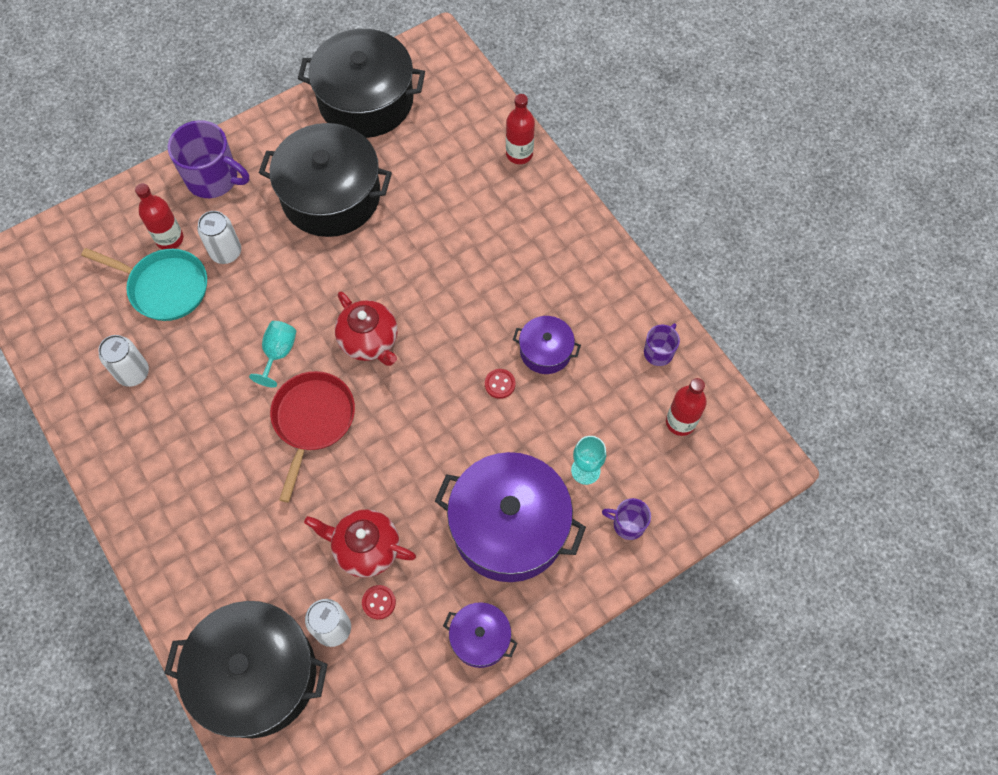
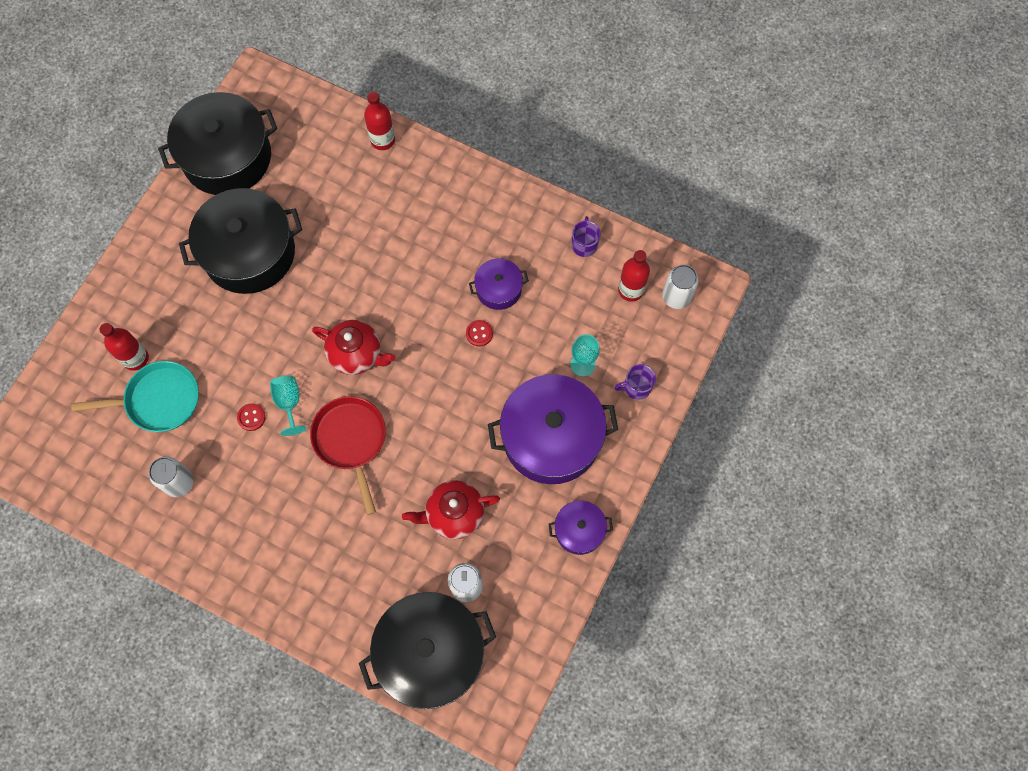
camera: 30 degrees left, 5 degrees up
(213, 178) = (139, 289): purple mug -> none
(226, 252) = (191, 344): white can -> white can (676, 297)
(379, 602) = (489, 547): red button -> red button (251, 417)

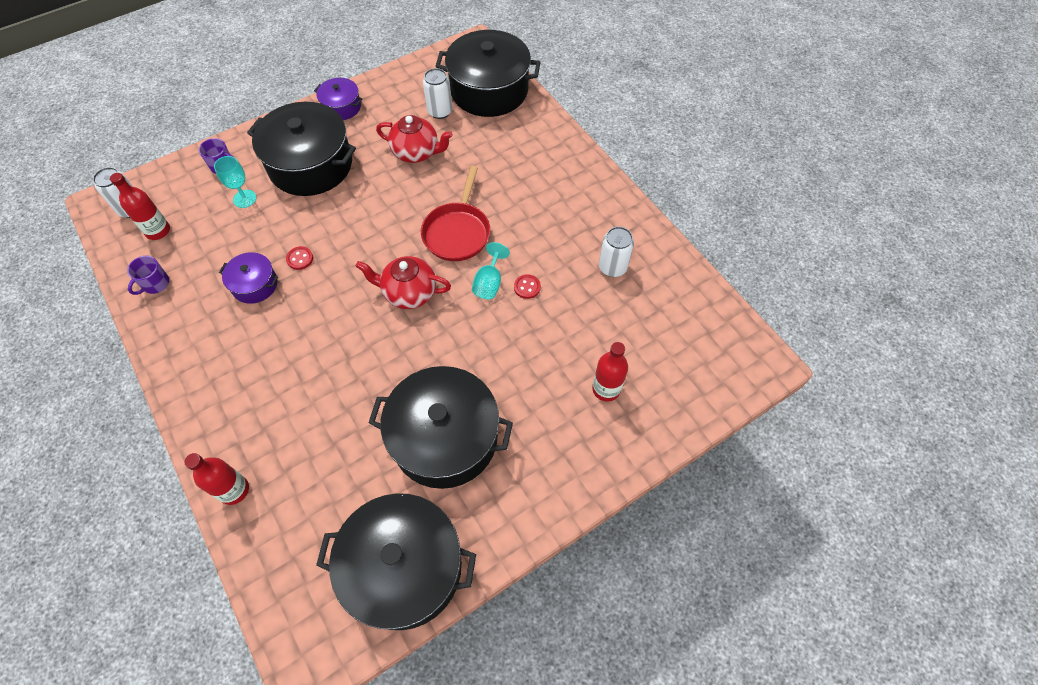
camera: 150 degrees left, 10 degrees down
(158, 400) = (601, 341): turquoise pan -> none
(356, 354) = (409, 293): red teapot -> red teapot turned 45 degrees counterclockwise
(551, 437) = (310, 165): purple pot -> black pot

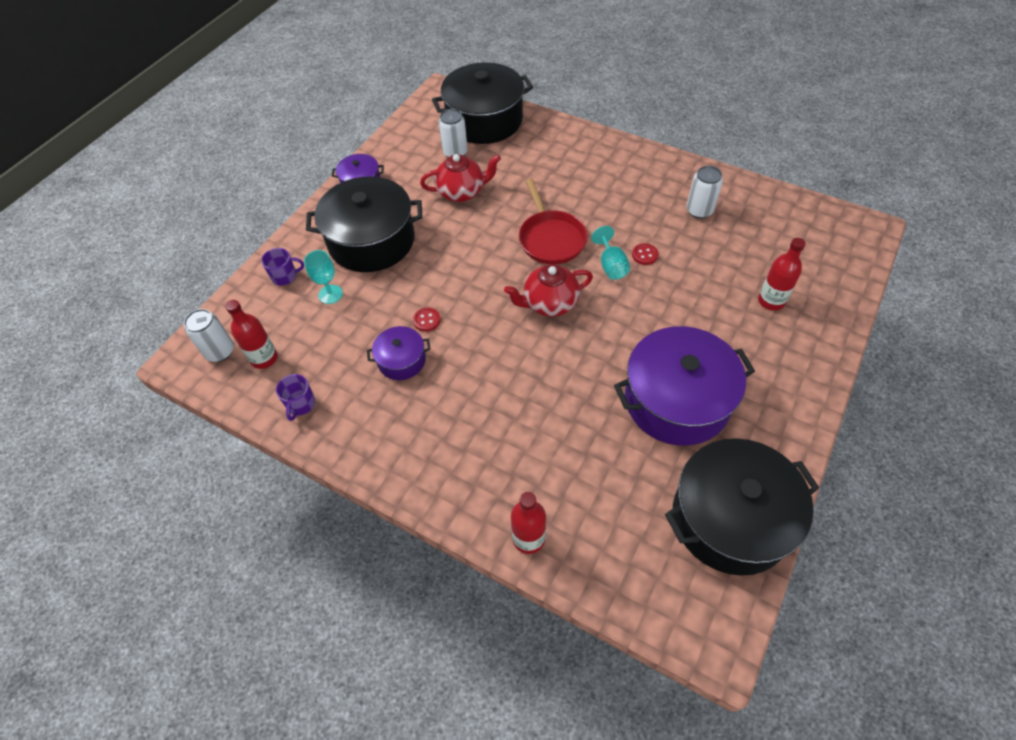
camera: 25 degrees left, 5 degrees down
(445, 437) = (676, 400): black pot -> purple pot

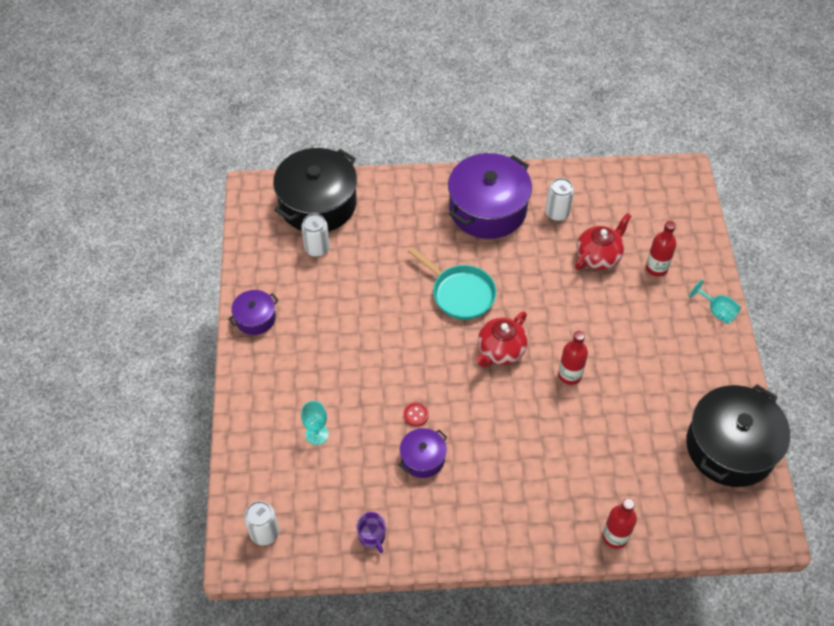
camera: 35 degrees left, 0 degrees up
(264, 358) = (308, 517): red bottle -> red bottle (570, 375)
(285, 276) = (262, 439): purple mug -> none
(371, 241) = (311, 368): black pot -> none
(462, 192) = (354, 285): red teapot -> red teapot (598, 256)
(551, 238) = (460, 293): red pan -> turquoise pan
(611, 265) = (523, 294): turquoise goblet -> turquoise goblet (717, 311)
(644, 255) = (542, 273): red button -> none
(676, 400) = (643, 381): purple pot -> purple pot (487, 209)

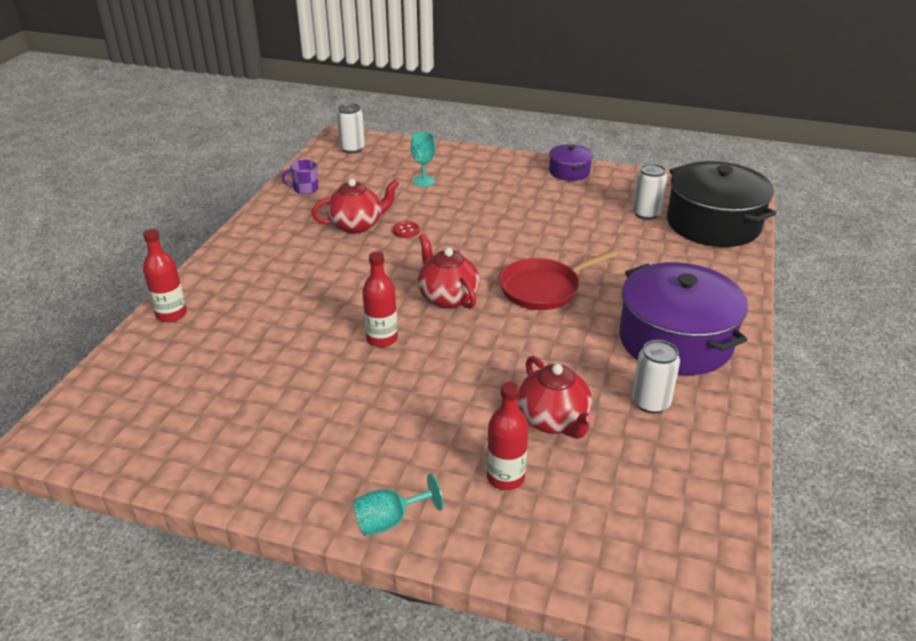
camera: 110 degrees right, 20 degrees down
(423, 458) = (357, 225): purple pot -> red teapot
(460, 293) = (543, 288): turquoise pan -> red pan
(730, 447) = (179, 444): black pot -> none

